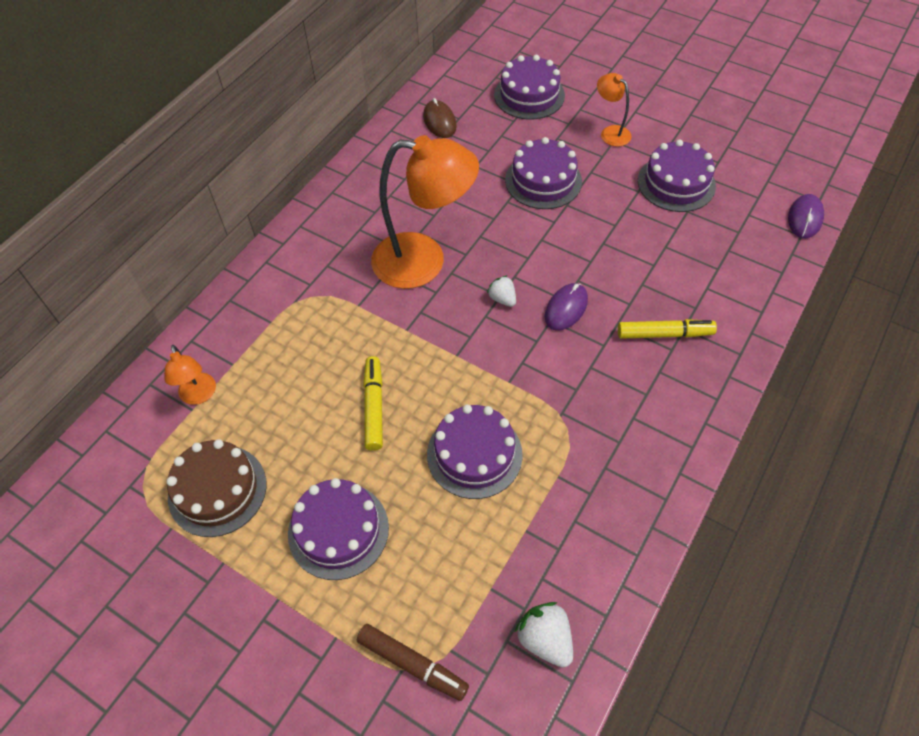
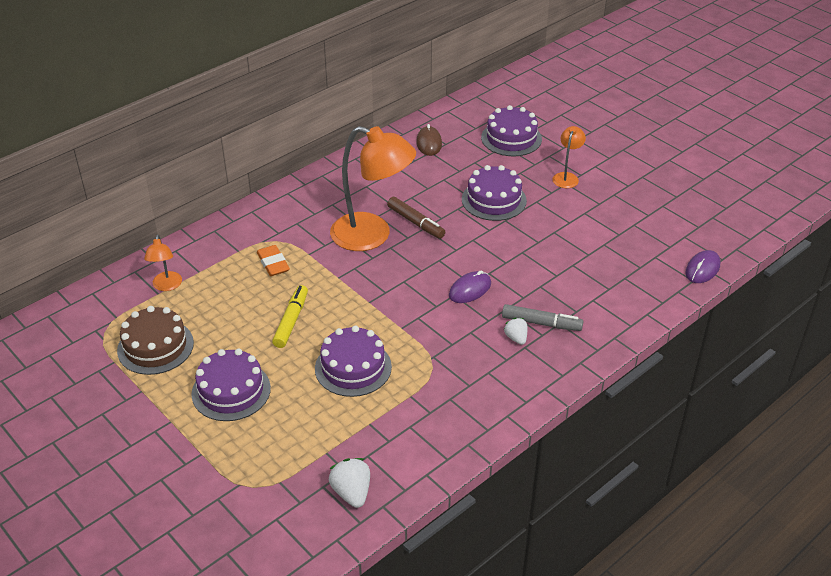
camera: 15 degrees right, 15 degrees down
(320, 329) = (273, 263): none -> orange eraser
(412, 664) = (248, 483): brown marker -> brown marker (415, 223)
(502, 299) = (422, 273): white strawberry -> white strawberry (516, 338)
(610, 132) = (567, 177): orange lamp -> orange lamp turned 45 degrees clockwise
(664, 334) = (541, 323): yellow marker -> grey marker
(676, 183) = (604, 223): purple cake -> none

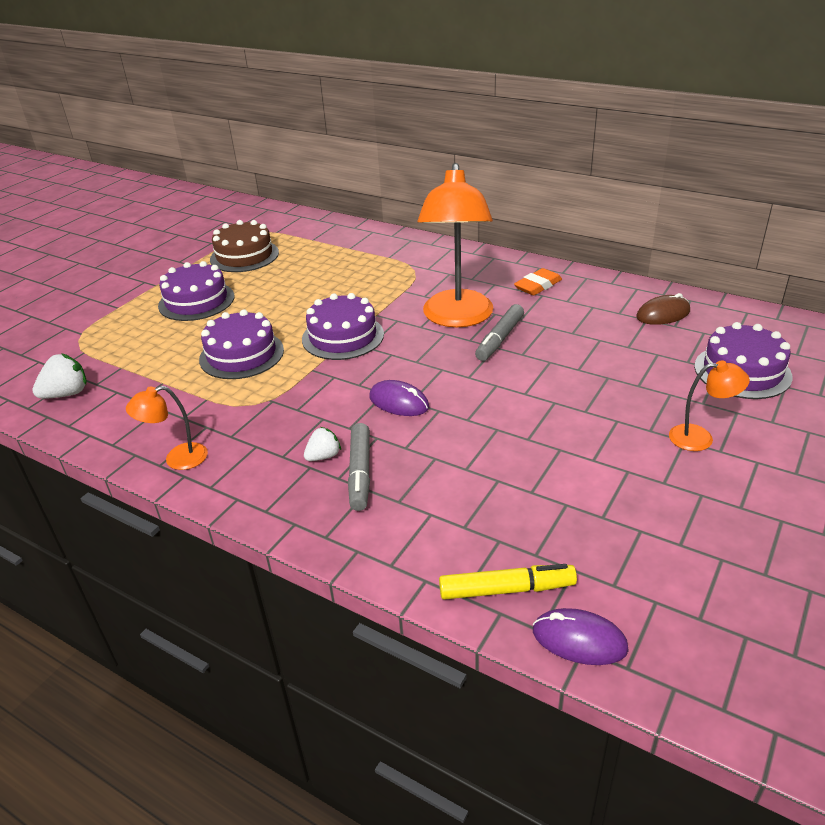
camera: 75 degrees right, 5 degrees down
(167, 286) = (323, 240): orange lamp -> orange lamp (177, 459)
(273, 263) = (379, 277): orange eraser -> orange eraser (538, 285)
(291, 321) = (299, 306): yellow marker -> yellow marker (506, 589)
(415, 223) = (499, 339): brown marker -> grey marker
(494, 200) = (589, 384): purple cake -> purple cake (343, 336)

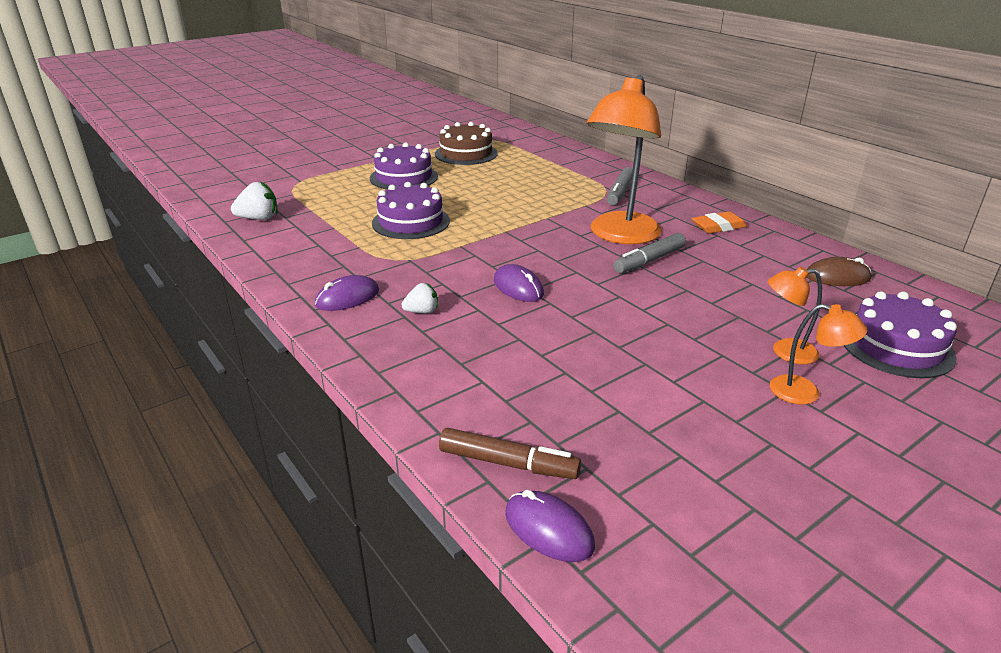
camera: 20 degrees right, 5 degrees down
(177, 459) = (304, 283): orange lamp -> orange lamp (785, 352)
(236, 463) = (347, 298): none -> purple mouse
(343, 336) = (505, 227): purple cake -> none
(360, 473) = (444, 332): grey marker -> grey marker (620, 192)
(506, 589) = (508, 463): yellow marker -> brown marker

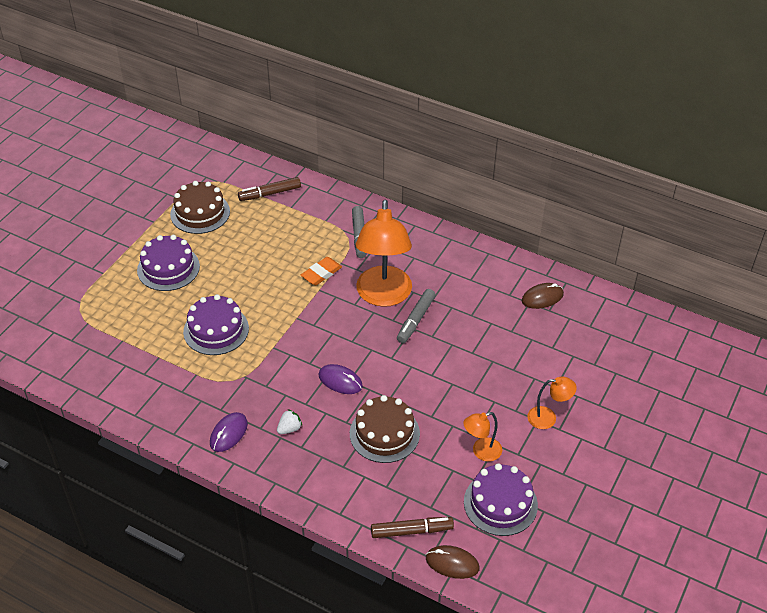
camera: 25 degrees left, 15 degrees up
(259, 218) = (87, 366): white strawberry -> none
(541, 346) = (384, 433): none -> brown cake
(544, 154) = (270, 193): none -> brown marker
(548, 530) = (452, 563): purple mouse -> brown mouse
(718, 227) = (449, 261): orange eraser -> orange eraser (321, 273)
(785, 352) = (529, 386): orange lamp -> orange lamp (481, 452)
(896, 346) = (589, 358): purple cake -> purple cake (500, 503)

